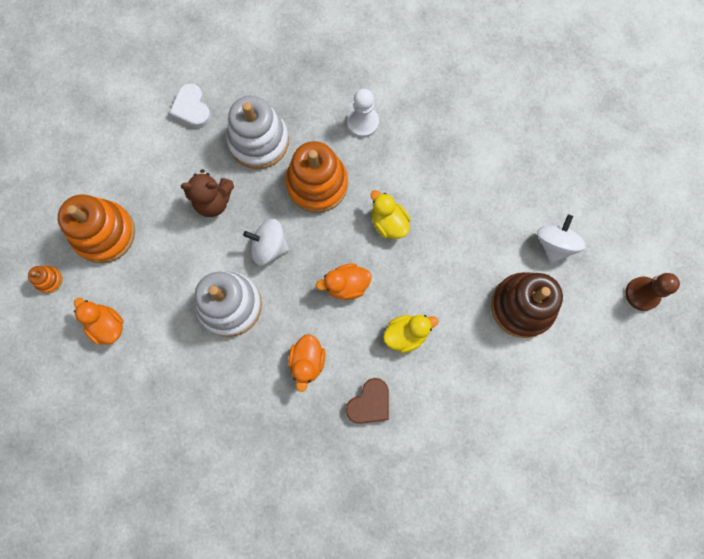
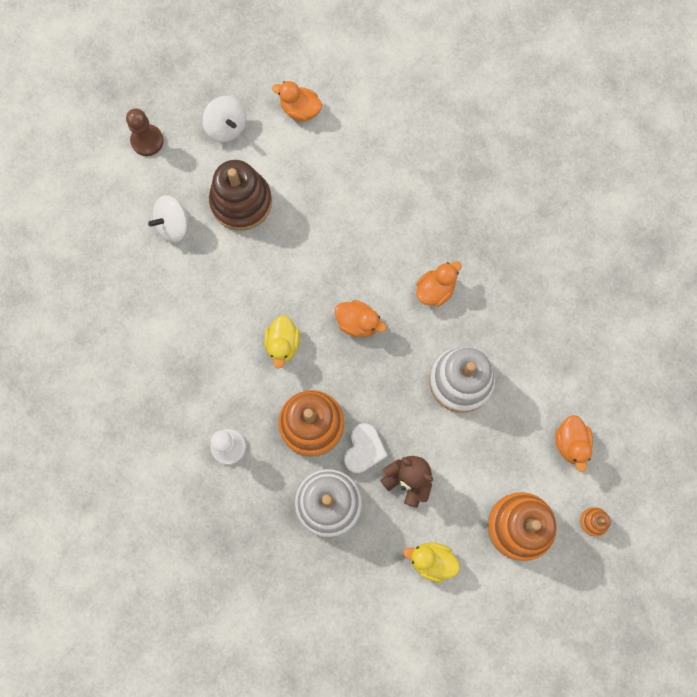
camera: 140 degrees left, 0 degrees up
(192, 109) = (361, 584): white heart -> white heart (364, 449)
(269, 247) = (393, 403): white spinning top -> white spinning top (227, 127)
(369, 403) = (413, 225): brown heart -> none
(406, 334) = (345, 251): yellow duck -> yellow duck (431, 561)
(551, 427) = (300, 110): none -> orange duck

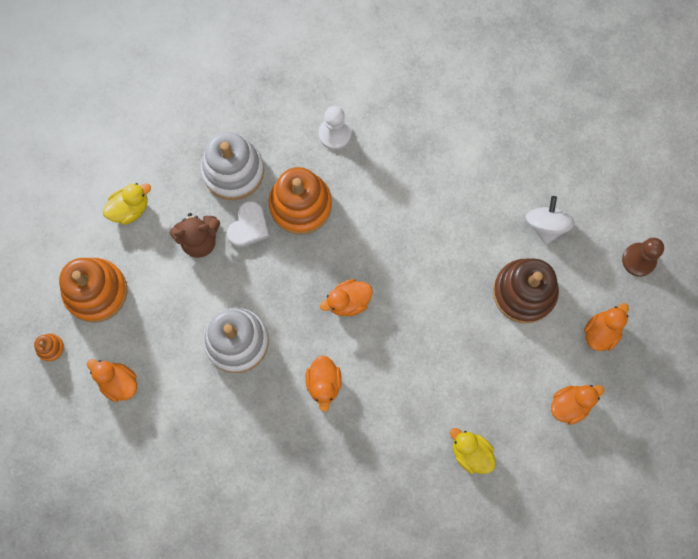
camera: 130 degrees right, 0 degrees up
(227, 127) = (601, 332): white spinning top -> orange duck
(283, 344) = (379, 232): yellow duck -> yellow duck (471, 452)
(364, 449) = (249, 227): white heart -> white heart turned 120 degrees counterclockwise

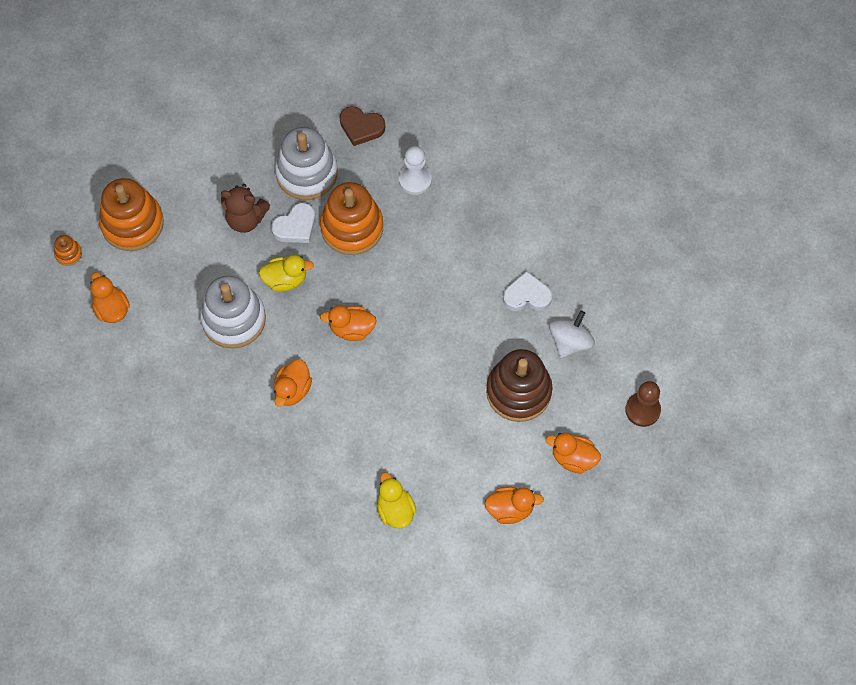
camera: 25 degrees right, 10 degrees down
(130, 208) = (198, 166): yellow duck -> yellow duck (285, 280)
(261, 105) = (361, 127): none -> brown heart
(488, 199) = (527, 295): none -> white heart
(601, 332) = (573, 458): orange duck -> orange duck turned 135 degrees counterclockwise

